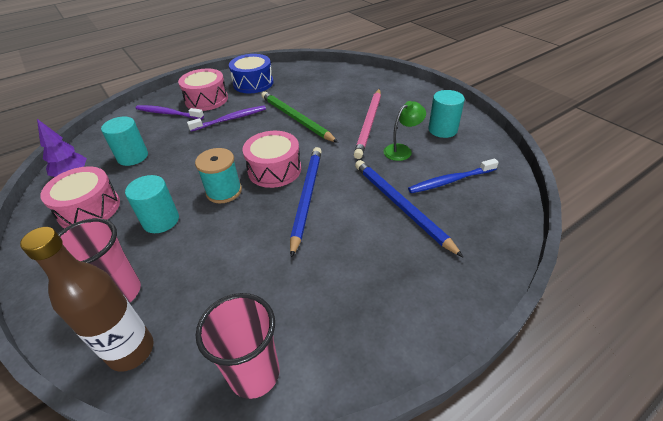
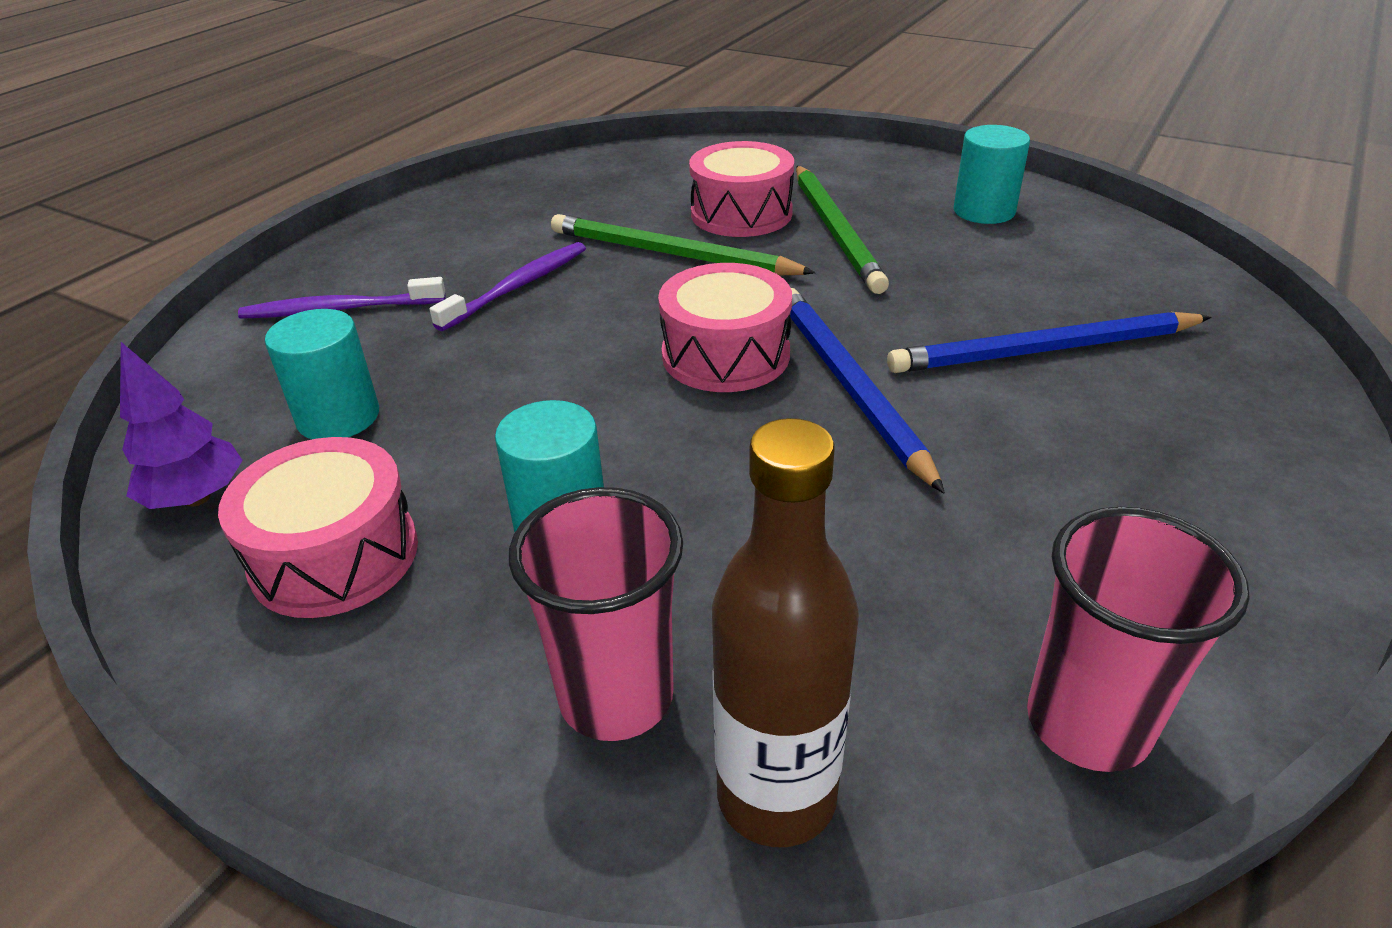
camera: 25 degrees left, 5 degrees down
(206, 99) = (413, 262): pink drum -> pink drum (741, 214)
(224, 191) = (654, 424): turquoise spool -> none
(253, 83) = (498, 209): blue drum -> none
(369, 124) = (836, 231): pink pencil -> green pencil
(400, 206) = (1044, 350): blue pencil -> blue pencil turned 45 degrees counterclockwise
(402, 150) = (946, 260): green lamp -> none
(450, 181) = (1085, 288): blue toothbrush -> none

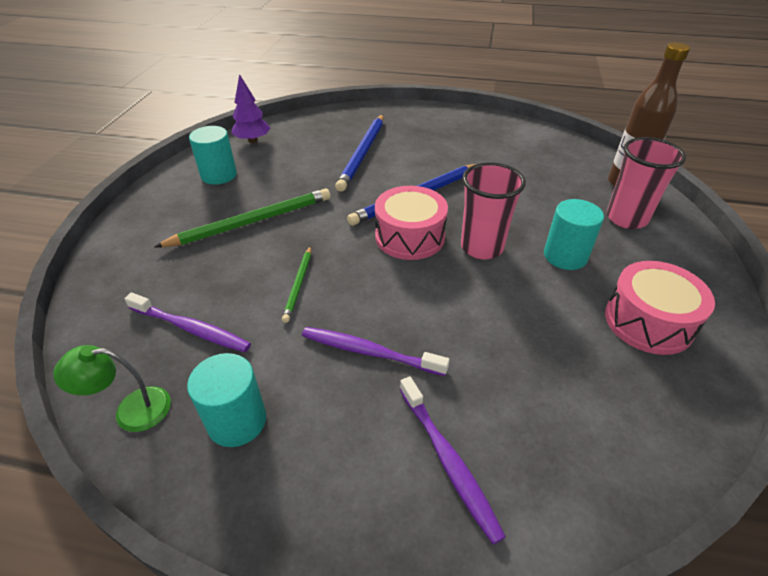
camera: 110 degrees left, 5 degrees up
(197, 498) = (674, 410): purple tree -> purple tree (253, 140)
(338, 417) = (563, 380): turquoise cylinder -> turquoise cylinder (237, 421)
(558, 171) = (131, 410): none -> green lamp
(642, 193) = (191, 328): none -> purple toothbrush
(671, 254) = (299, 285): green pencil -> green pencil, size x0.53
(741, 214) = (229, 265): pink drum -> none
(1044, 350) = (363, 153): blue pencil -> blue pencil turned 45 degrees clockwise
(1087, 724) = (552, 142): pink cup -> pink cup (481, 247)

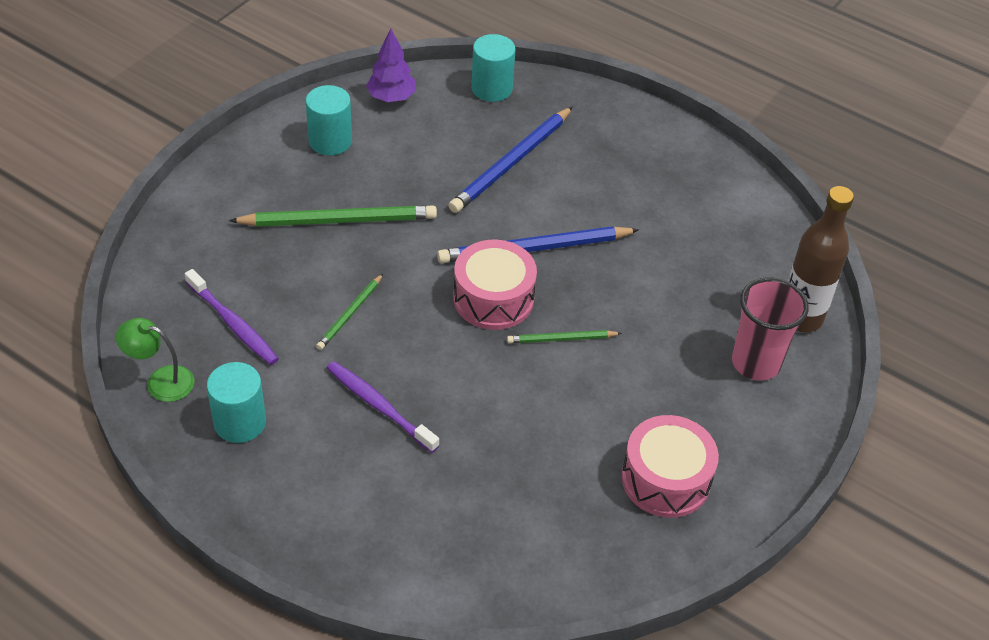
camera: 20 degrees right, 5 degrees up
(448, 461) = (389, 518): purple toothbrush -> none
(481, 247) = (561, 339): pink cup -> green pencil
(565, 256) = (643, 381): turquoise cylinder -> turquoise cylinder (491, 88)

